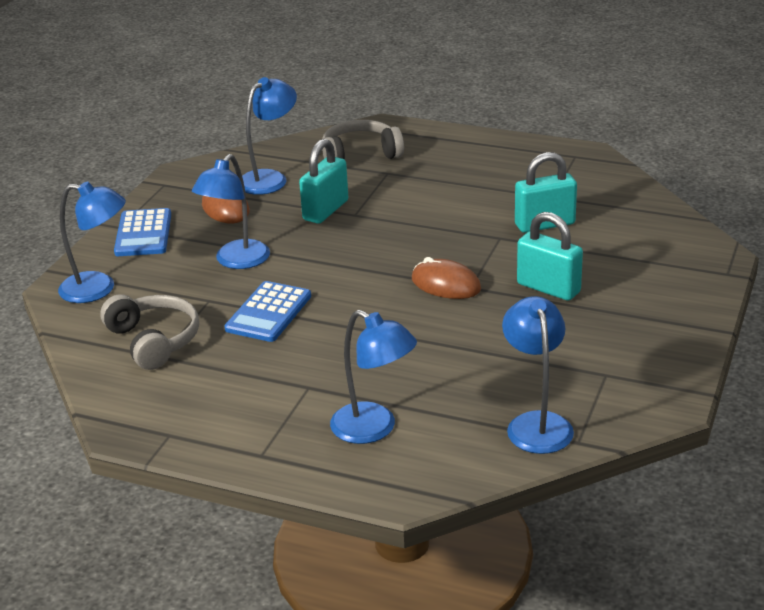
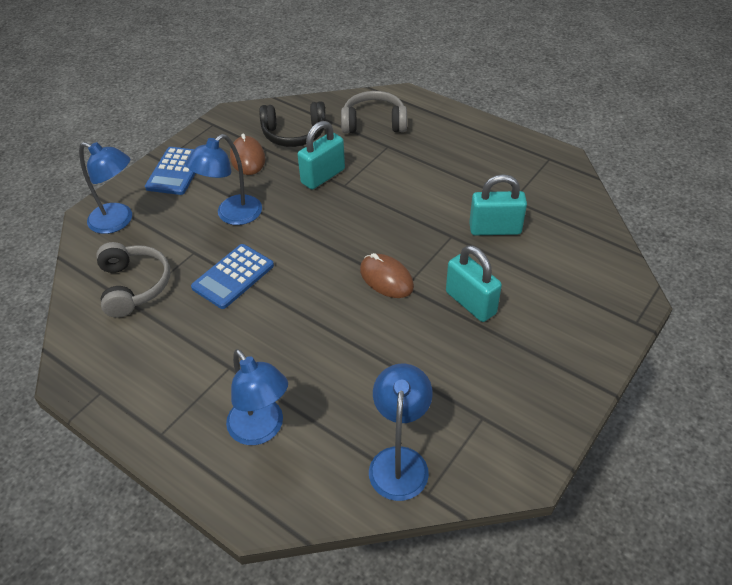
camera: 15 degrees right, 15 degrees up
(270, 178) = (294, 134): blue lamp -> black headphones

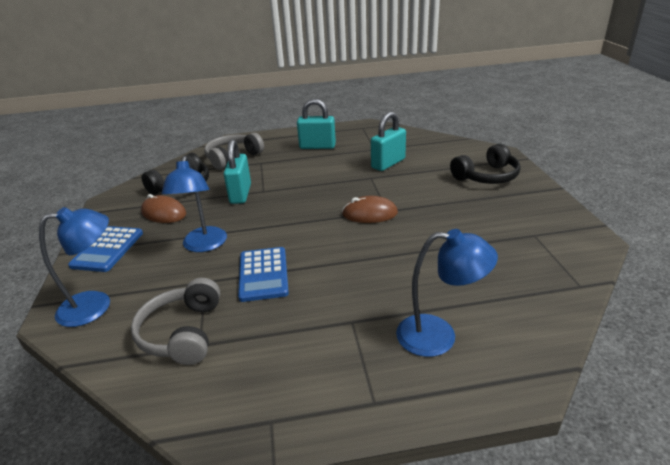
camera: 45 degrees left, 15 degrees down
(134, 286) = (182, 333): grey headphones -> grey headphones turned 120 degrees counterclockwise
(176, 171) = (108, 249): blue calculator -> blue calculator turned 45 degrees clockwise
(399, 461) = (539, 284): blue lamp -> none
(470, 303) = (434, 196): turquoise padlock -> turquoise padlock (317, 146)
(562, 319) = (487, 176): none -> black headphones

